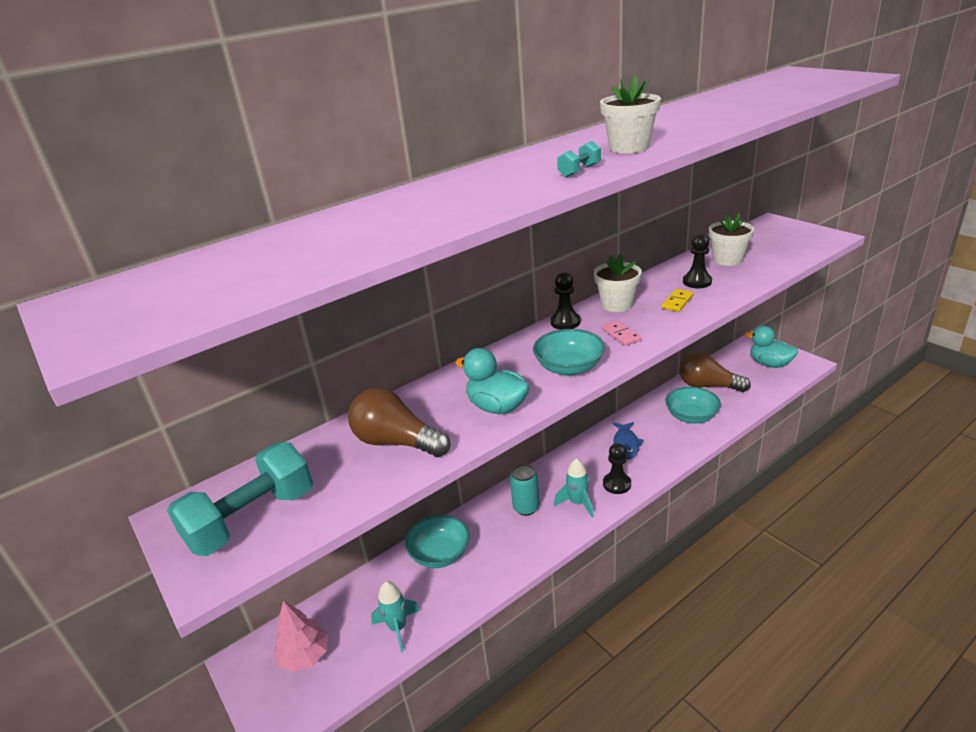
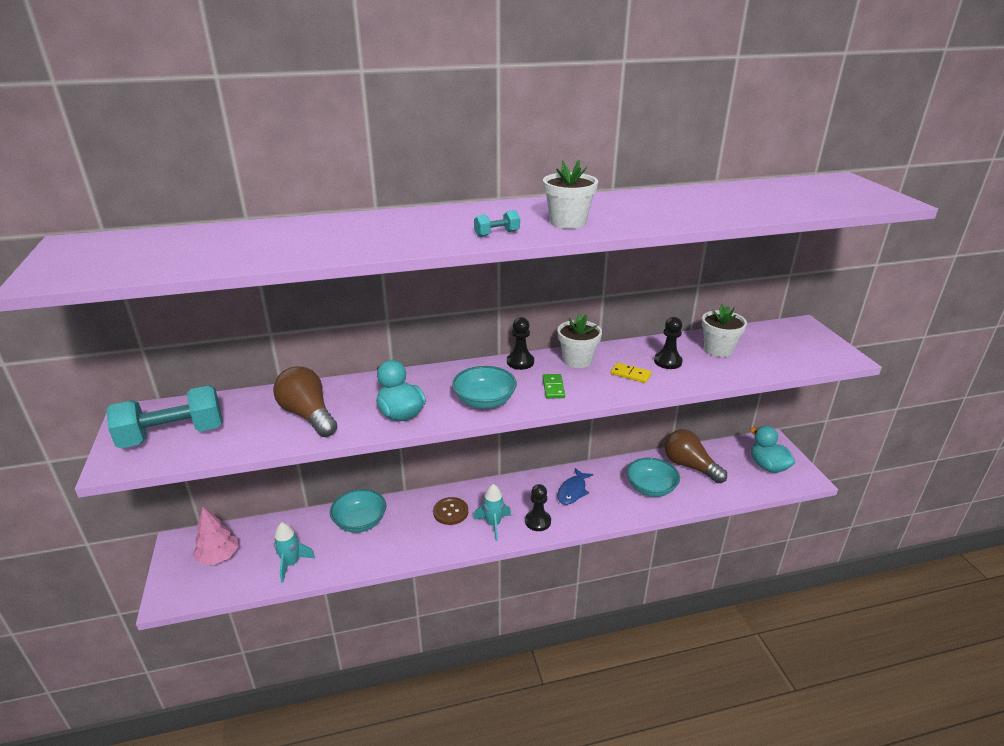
camera: 20 degrees right, 0 degrees up
(526, 507) = (450, 512): turquoise can -> brown button
(621, 335) = (553, 388): pink domino -> green domino
(677, 302) = (630, 374): yellow domino -> yellow domino turned 60 degrees clockwise

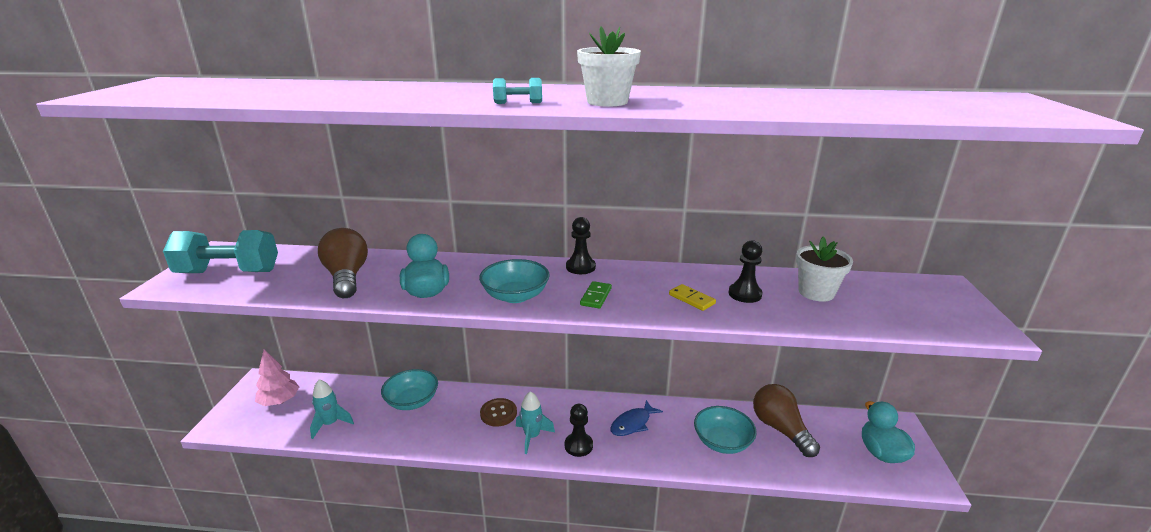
camera: 20 degrees right, 5 degrees down
(577, 360) = (642, 276): white flower pot -> none

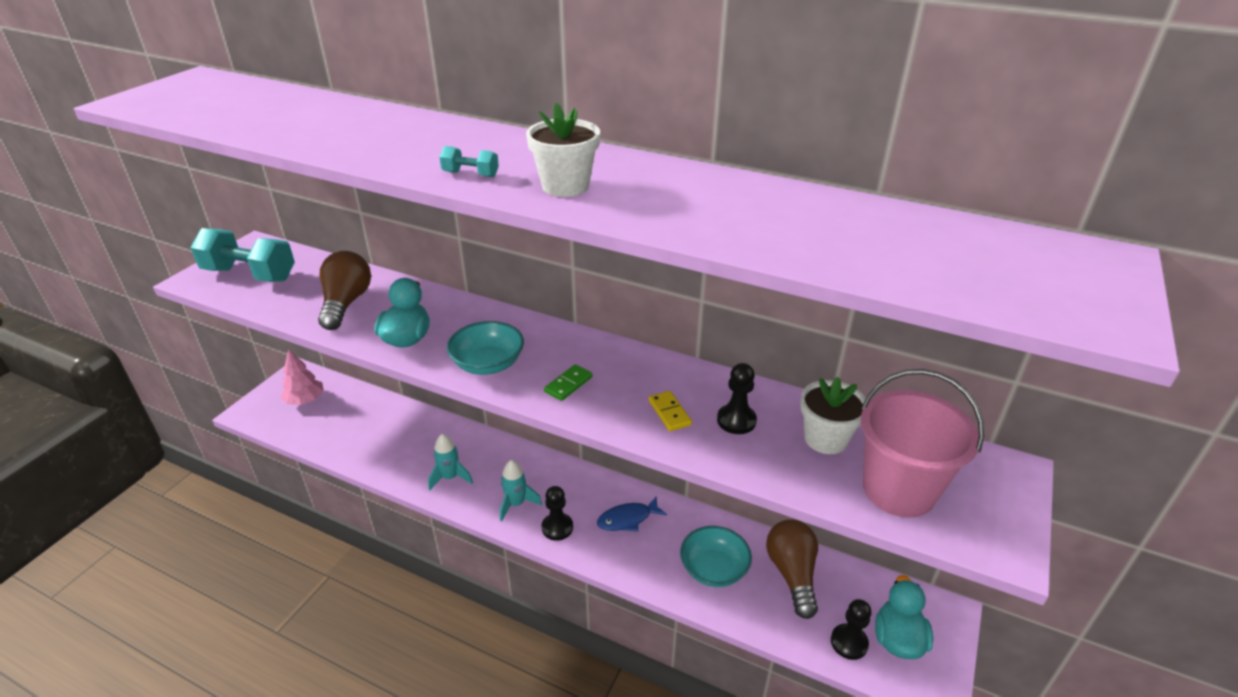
camera: 20 degrees right, 10 degrees up
(330, 424) = (338, 437): turquoise rocket -> turquoise rocket (450, 477)
(412, 401) = (421, 432): turquoise bowl -> none
(498, 413) = (496, 468): brown button -> none
(580, 267) = (580, 340): black pawn -> black pawn (849, 642)
(892, 312) = (898, 490): none -> pink bucket

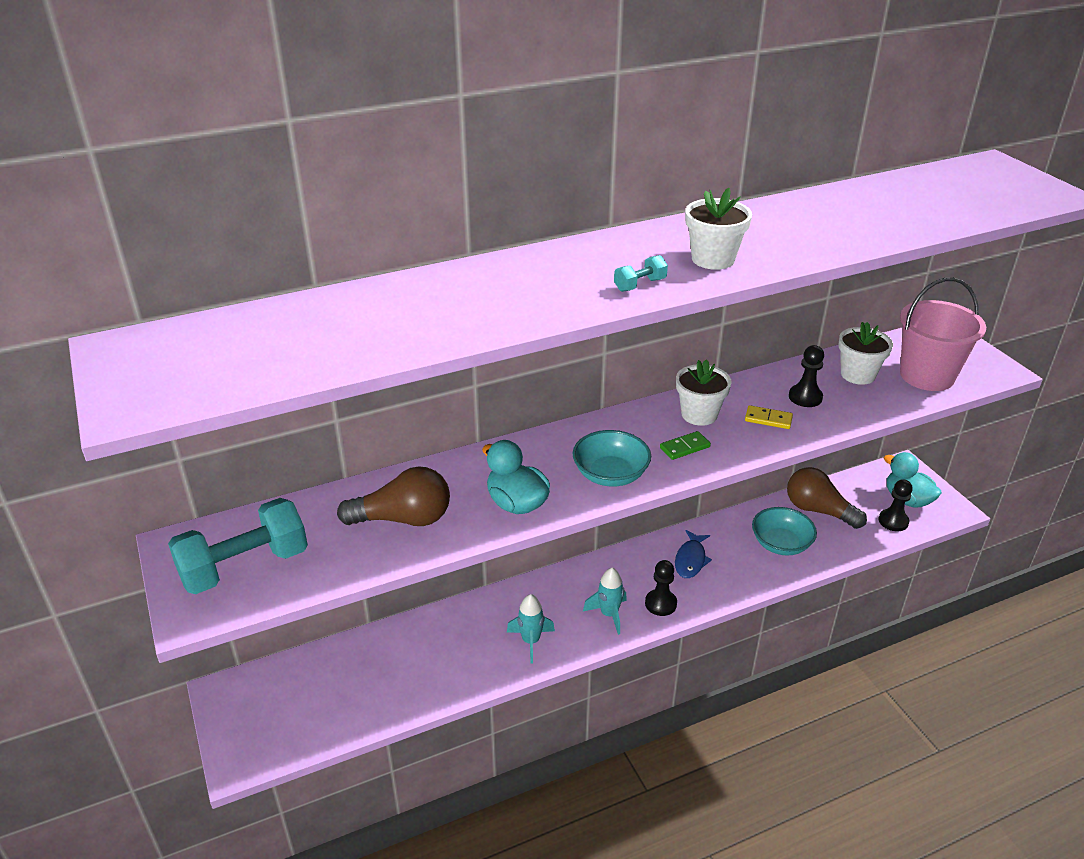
camera: 50 degrees left, 0 degrees up
(305, 400) = (281, 702): pink tree -> none
(346, 303) = (403, 519): brown light bulb -> brown light bulb turned 135 degrees clockwise
(568, 384) = (684, 447): green domino -> green domino turned 75 degrees clockwise
(626, 372) = (699, 414): none -> white flower pot

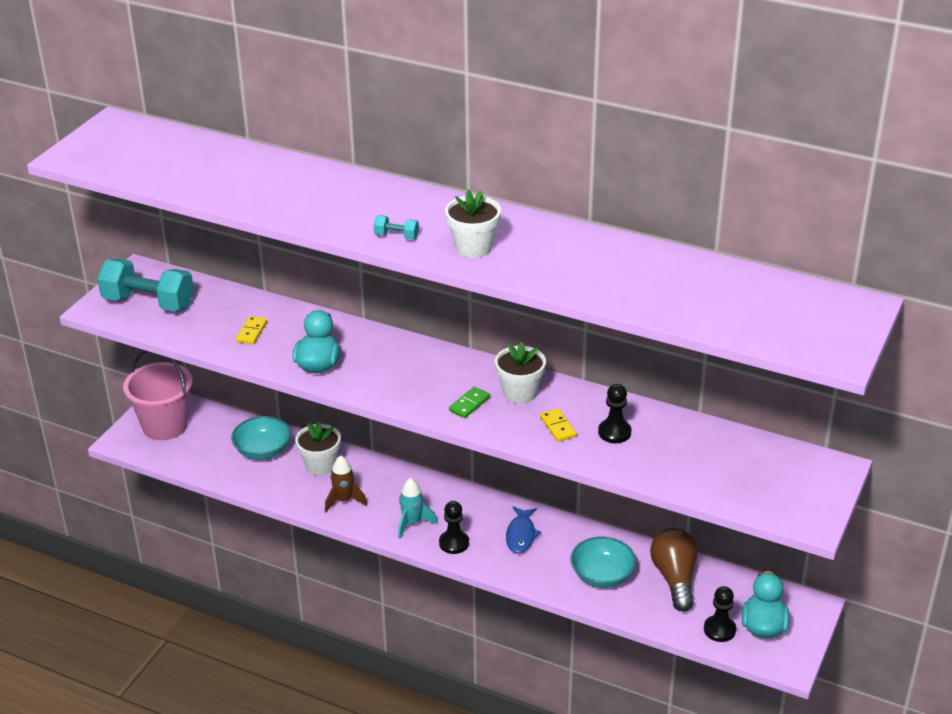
camera: 50 degrees right, 0 degrees up
(403, 519) = (252, 332): brown light bulb -> yellow domino
(531, 641) = (344, 500): turquoise rocket -> brown rocket
(610, 474) = (396, 387): turquoise bowl -> turquoise bowl (263, 450)
(684, 447) = (469, 404): green domino -> green domino turned 75 degrees counterclockwise
(690, 560) = (521, 535): blue fish -> blue fish turned 60 degrees counterclockwise
(857, 374) = (688, 446): white flower pot -> white flower pot (320, 465)
(927, 376) = (740, 483): pink bucket -> pink bucket (165, 426)

